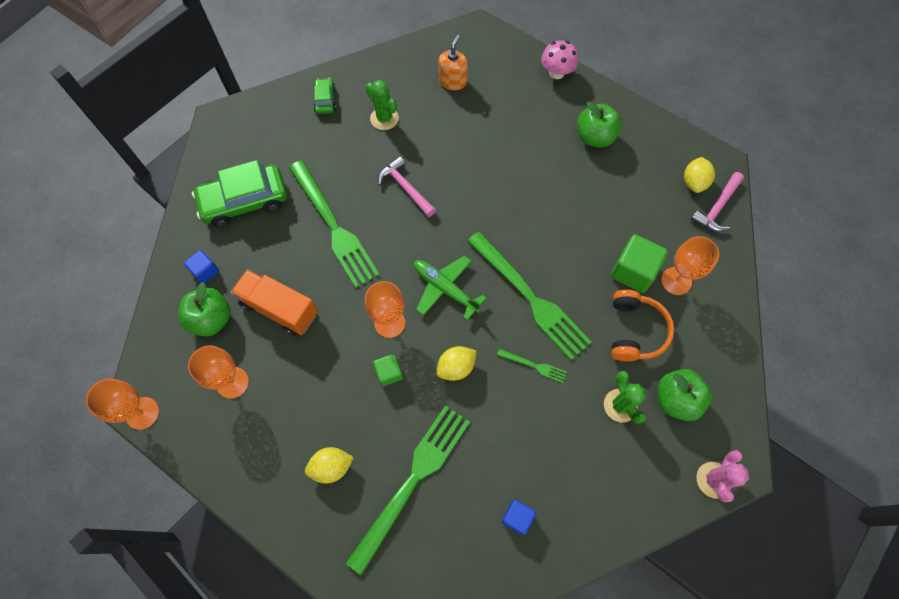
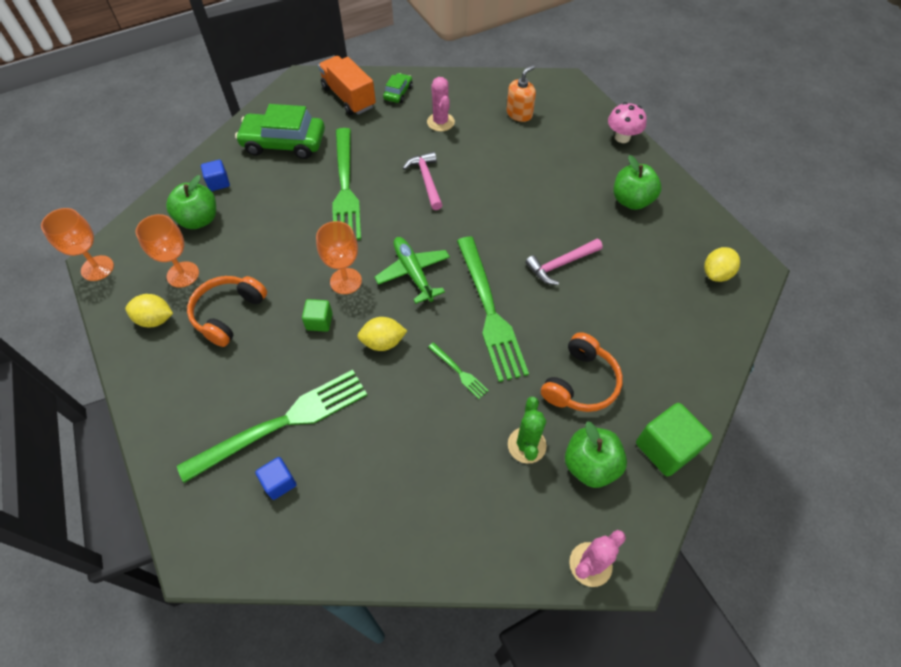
camera: 25 degrees right, 10 degrees down
(279, 308) = (259, 233): orange truck -> orange truck (349, 97)
(301, 402) = (228, 314): none -> orange headphones
(331, 467) = (219, 378): yellow lemon -> yellow lemon (155, 319)
(384, 118) = (440, 122): green cactus -> pink cactus
(517, 517) = (361, 502): blue cube -> blue cube (279, 482)
(633, 271) = (608, 328): green cube -> green cube (665, 448)
(676, 281) = (650, 354): orange goblet -> none
(717, 208) = (730, 305): pink hammer -> pink hammer (560, 264)

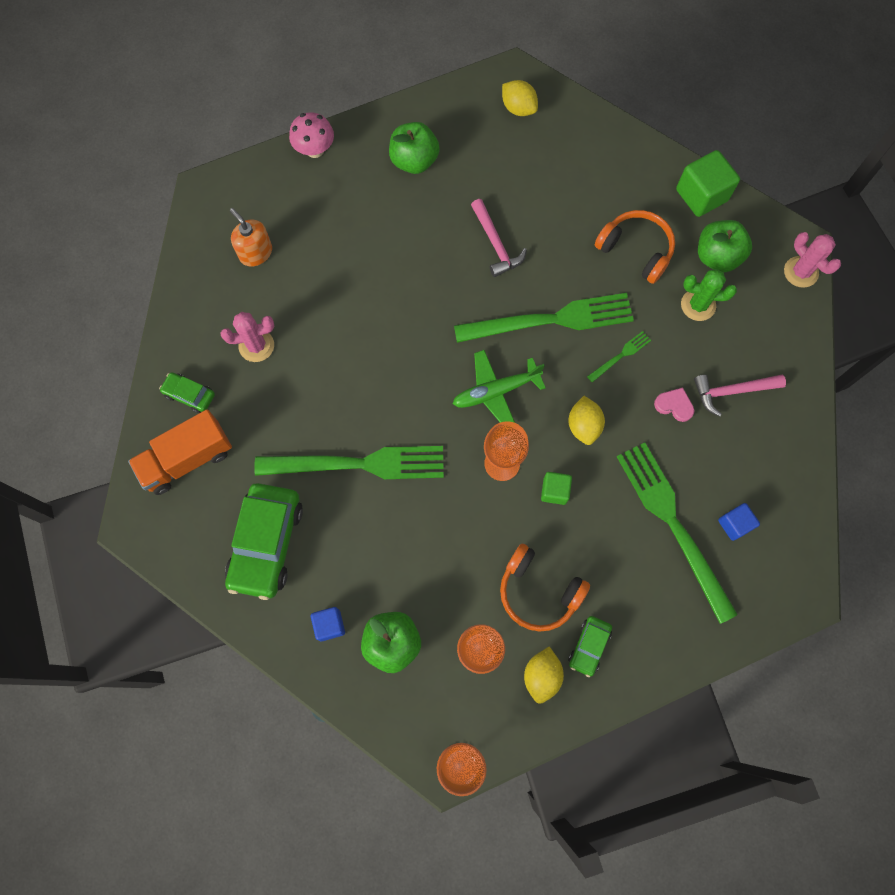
camera: 85 degrees left, 15 degrees up
(174, 354) = (589, 646): none -> green car
(408, 422) = (674, 405): none -> pink heart
(426, 180) = (357, 369): pink hammer -> pink hammer (731, 391)

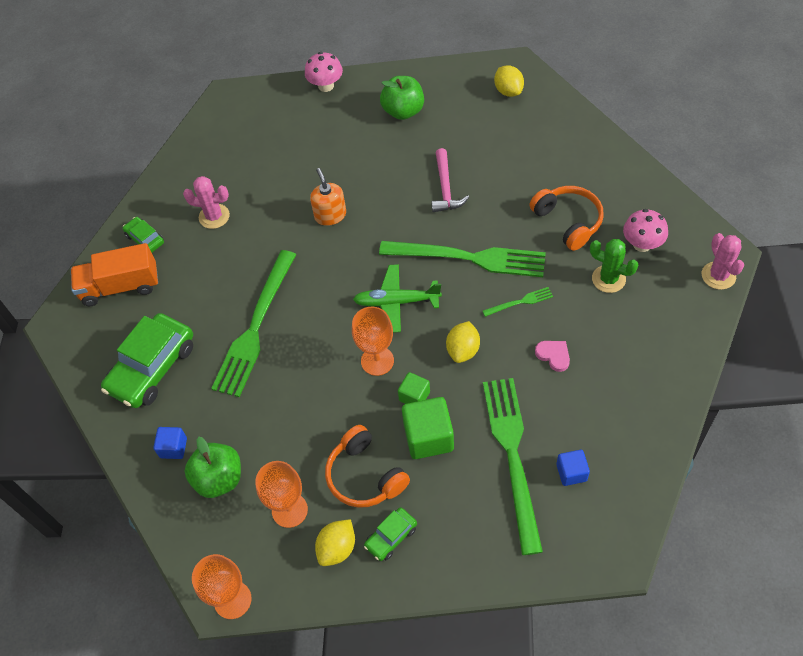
camera: 25 degrees right, 15 degrees down
(255, 253) = (245, 149): orange soap dispenser -> orange soap dispenser (330, 215)
(358, 464) = (255, 327): green fork -> green fork turned 90 degrees clockwise
(701, 195) = (646, 192): green cube -> green cube (428, 437)
(717, 257) = (642, 244): green apple -> pink mushroom
(731, 391) = (613, 358): pink hammer -> none

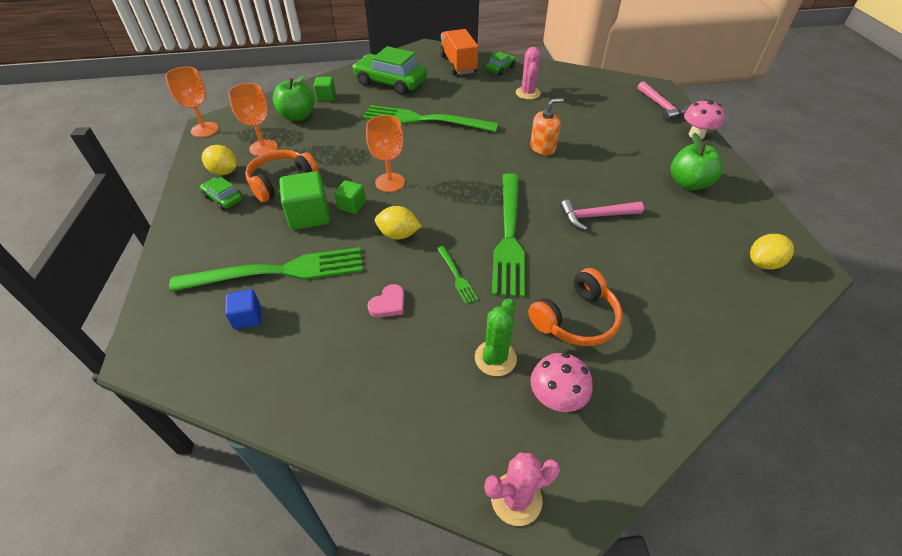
camera: 80 degrees right, 10 degrees down
(173, 448) = (326, 97): blue cube -> green cube
(268, 100) = (661, 106): none -> pink hammer
(397, 302) = (452, 190): green plane -> none

